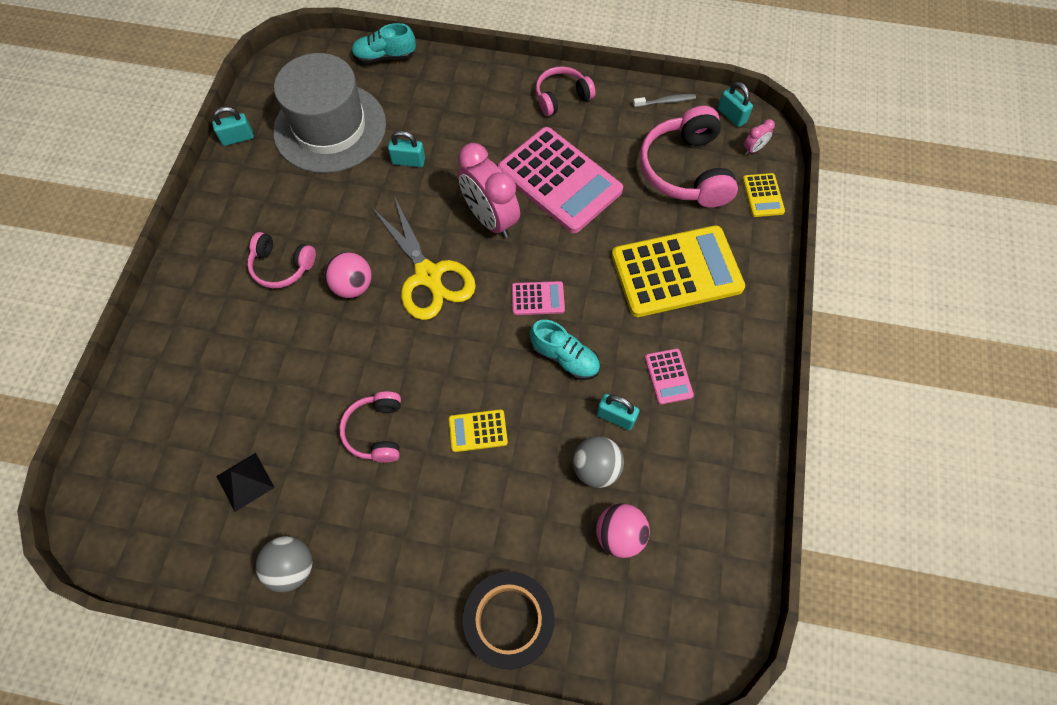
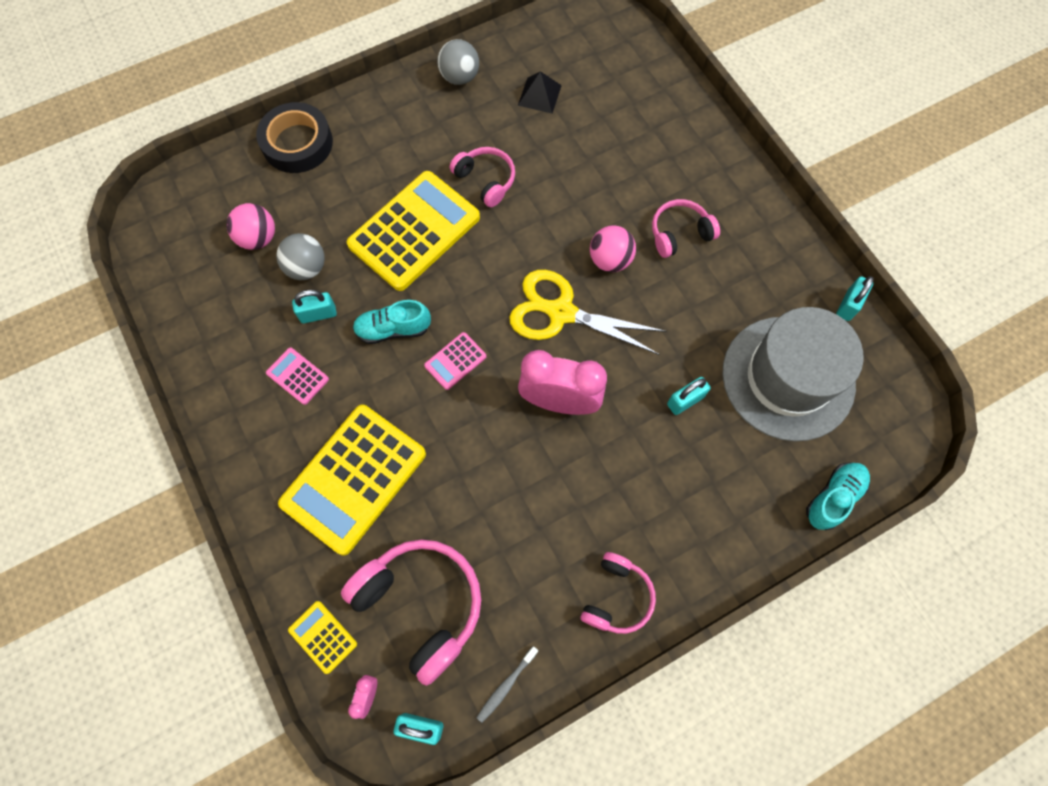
camera: 140 degrees right, 5 degrees up
(478, 431) = (414, 231): yellow calculator -> yellow calculator, size x2.29
(559, 180) = (533, 491): pink calculator -> none

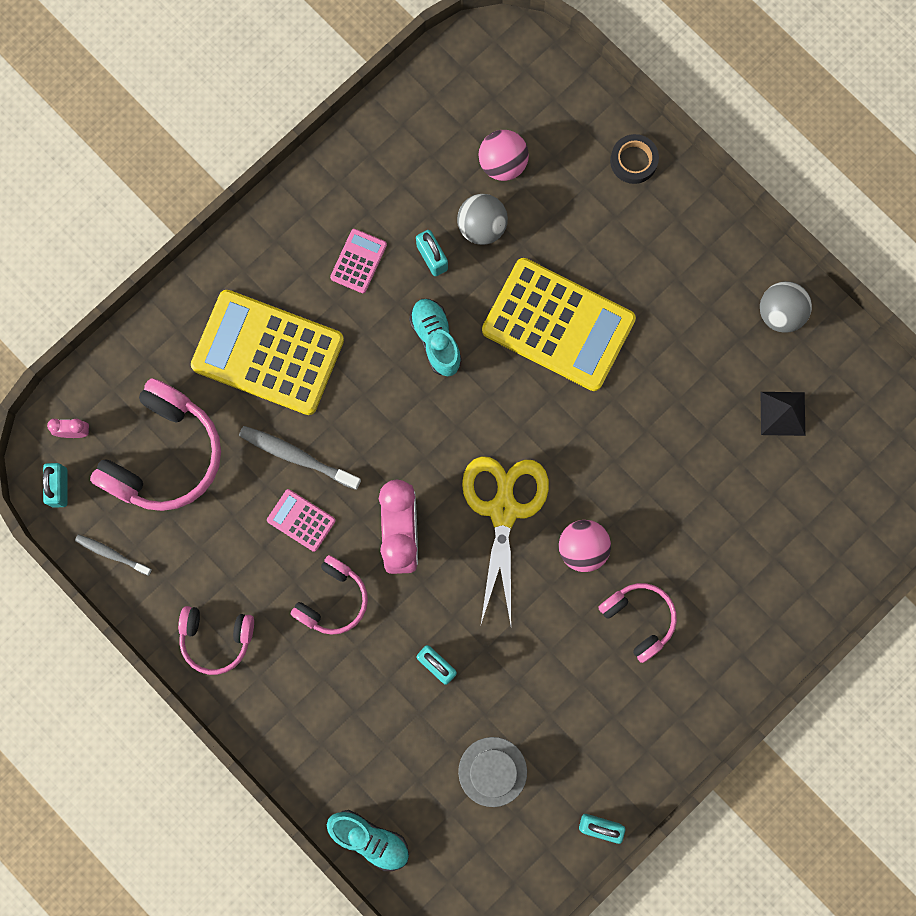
camera: 75 degrees right, 10 degrees up
(297, 143) = (633, 161): black tape -> black tape, size x0.57
(323, 636) = (115, 374): yellow calculator -> none
(455, 361) = (417, 414): pink calculator -> pink calculator (301, 520)
(462, 476) = (297, 457): none -> grey toothbrush
(486, 180) = (646, 384): pink headphones -> pink headphones (333, 599)
(788, 378) = (492, 771): grey hat -> grey hat, size x0.47

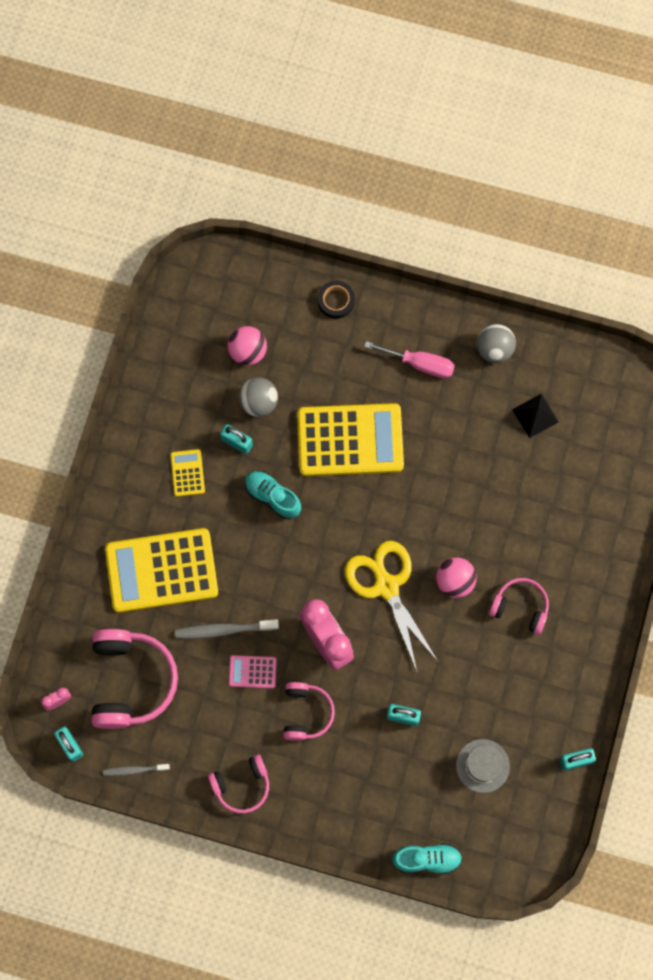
camera: 30 degrees left, 5 degrees down
(358, 261) = (187, 473): pink calculator -> yellow calculator
(686, 283) = (420, 364): none -> pink screwdriver

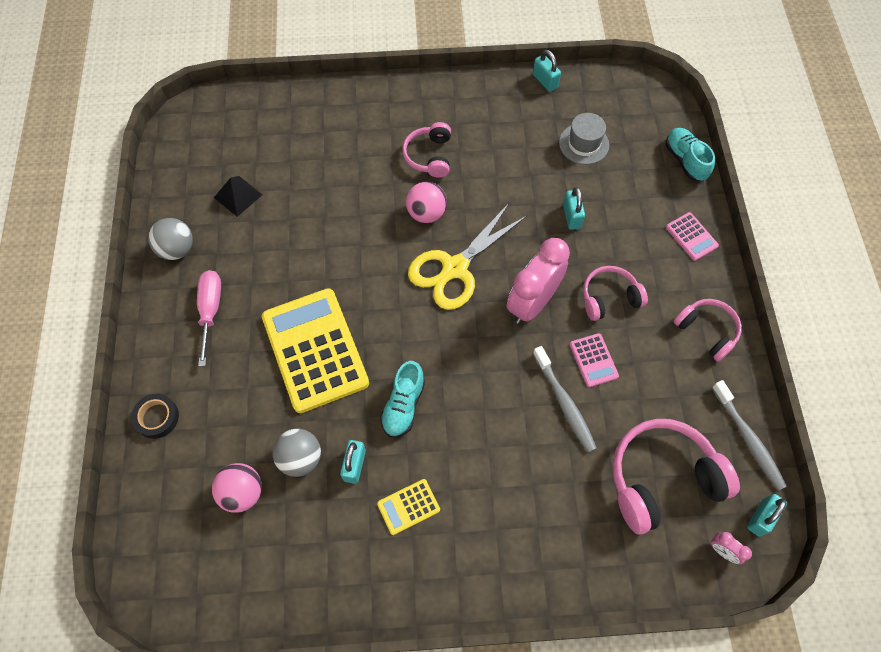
camera: 110 degrees left, 10 degrees down
(134, 770) = (748, 439): grey toothbrush -> grey toothbrush, size x1.59
(161, 570) = (529, 493): yellow calculator -> none
(340, 821) = (691, 237): none -> pink calculator

